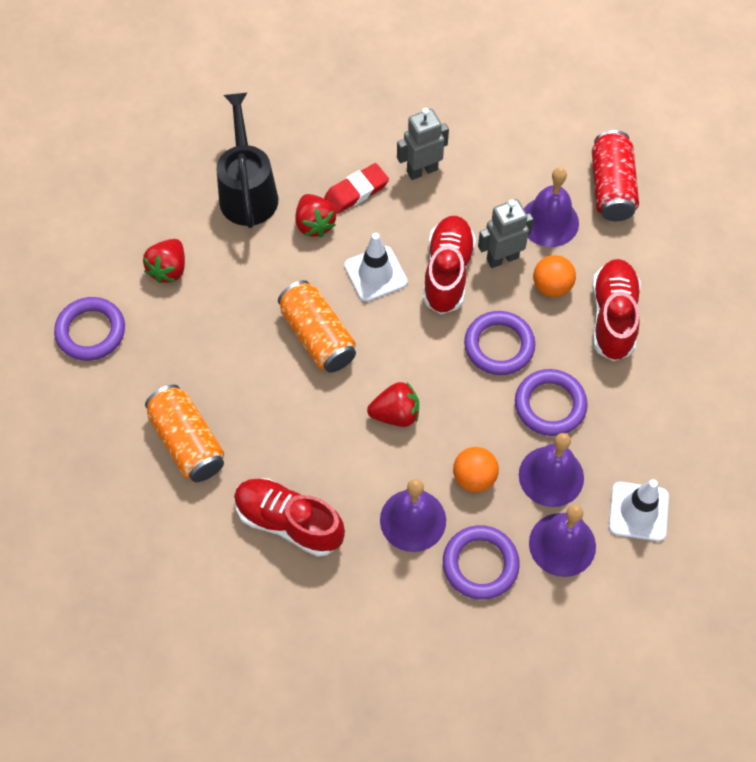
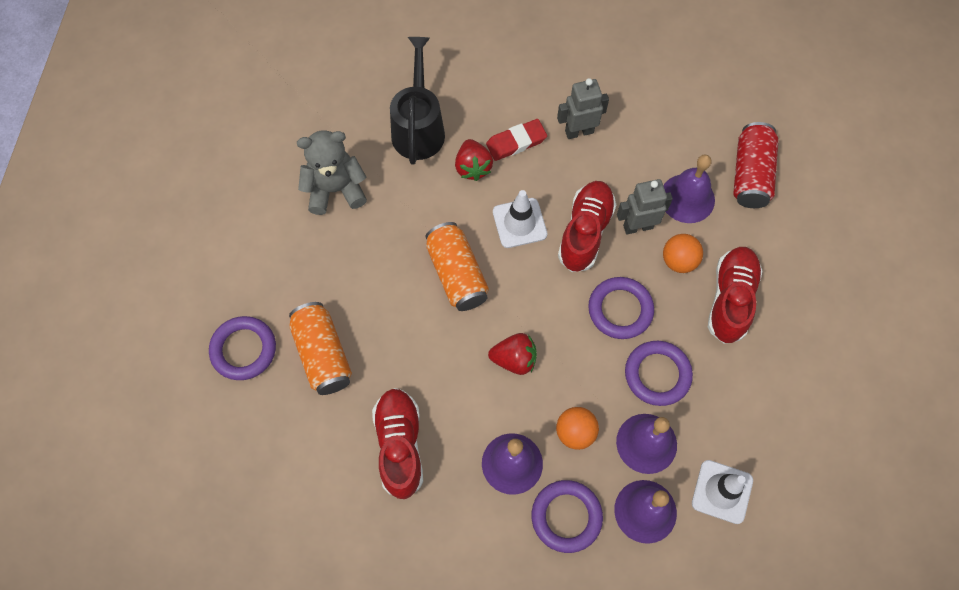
camera: 10 degrees right, 5 degrees up
(91, 331) = (256, 236): purple ring -> purple ring (244, 350)
(168, 269) = (335, 189): red strawberry -> grey teddy bear
(289, 522) = (400, 445): red shoe -> red shoe turned 45 degrees clockwise

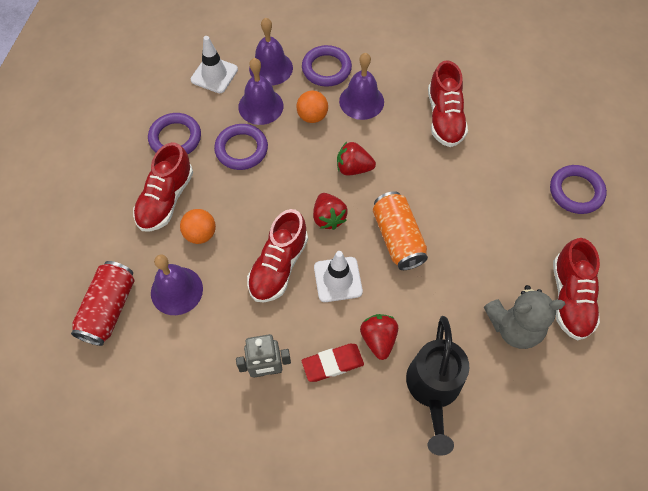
camera: 175 degrees left, 5 degrees down
(273, 223) = (570, 298): none -> red shoe
(323, 354) = (509, 183): orange can -> none
(537, 292) = (328, 218): none -> red strawberry
(620, 310) = (260, 198): purple ring -> purple ring (175, 138)
(638, 226) = (229, 267): grey robot -> none

